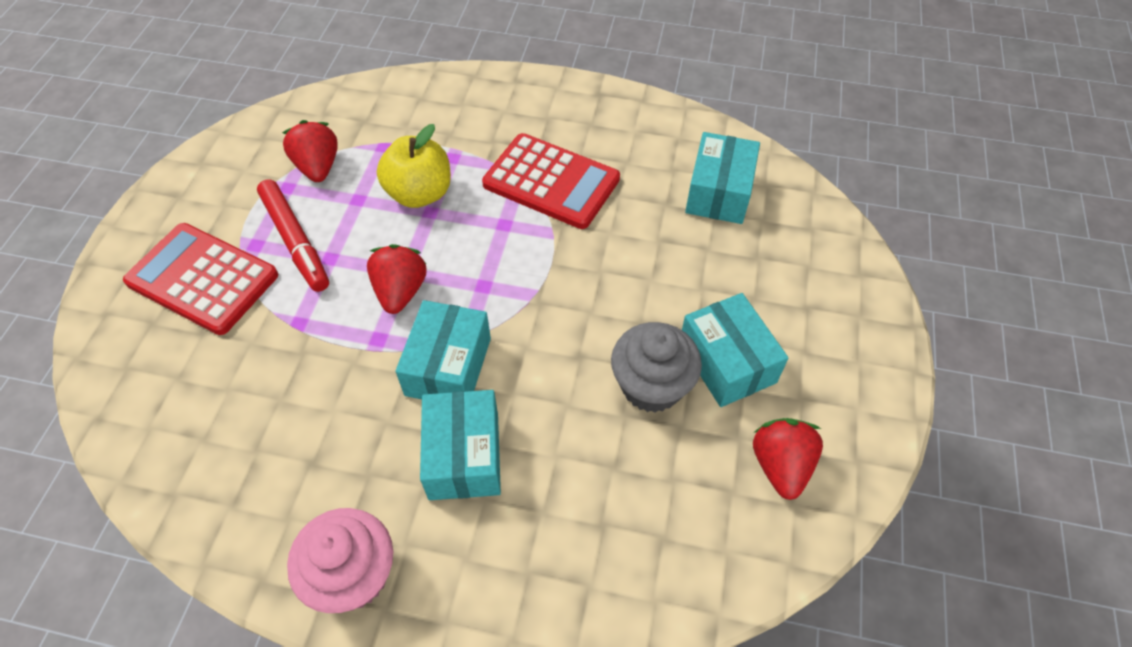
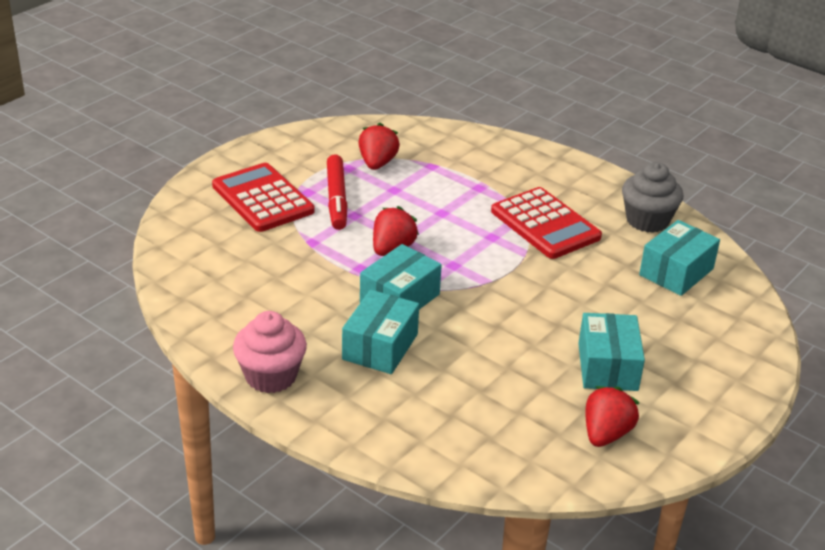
camera: 25 degrees right, 20 degrees down
(420, 193) = (441, 200): yellow apple -> none
(651, 386) = (540, 359): grey cupcake -> grey cupcake (647, 220)

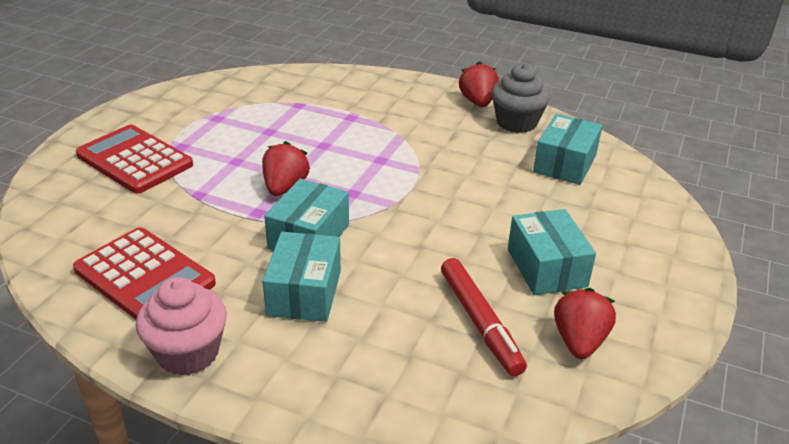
camera: 15 degrees left, 0 degrees up
(337, 199) = (213, 148): red marker -> red marker (480, 322)
(377, 163) = (245, 110): red strawberry -> red strawberry (478, 102)
(545, 224) = (426, 140): red calculator -> red calculator (144, 277)

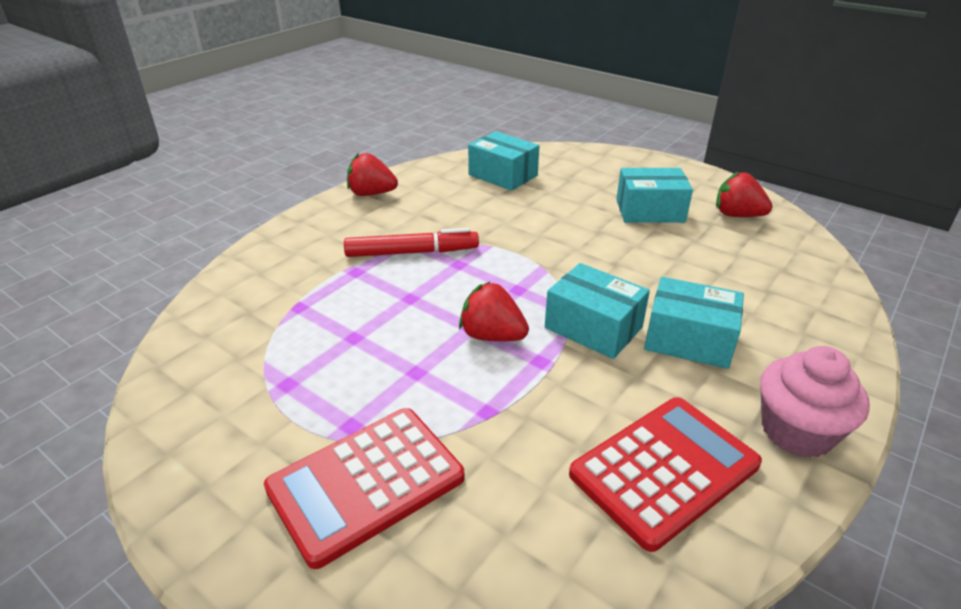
camera: 75 degrees left, 0 degrees up
(480, 322) = (721, 251): red marker -> red marker (412, 252)
(516, 123) = (423, 182): grey cupcake -> none

